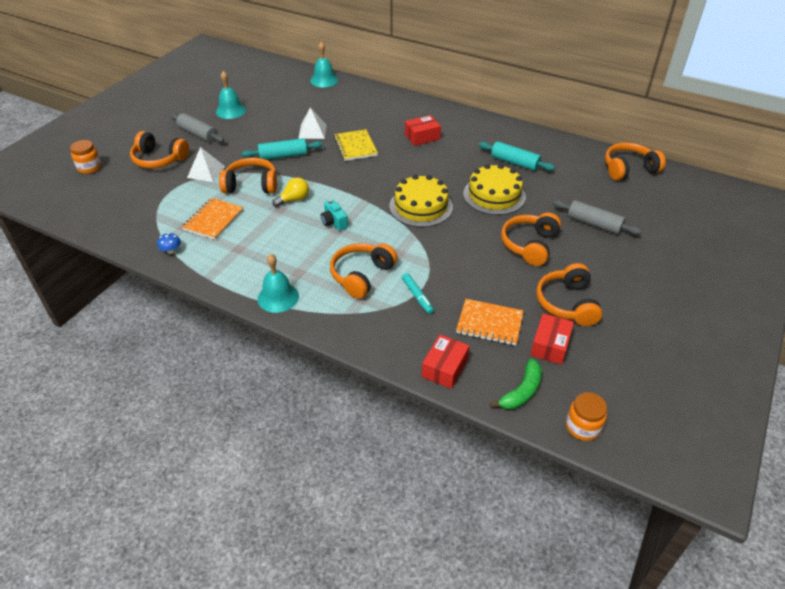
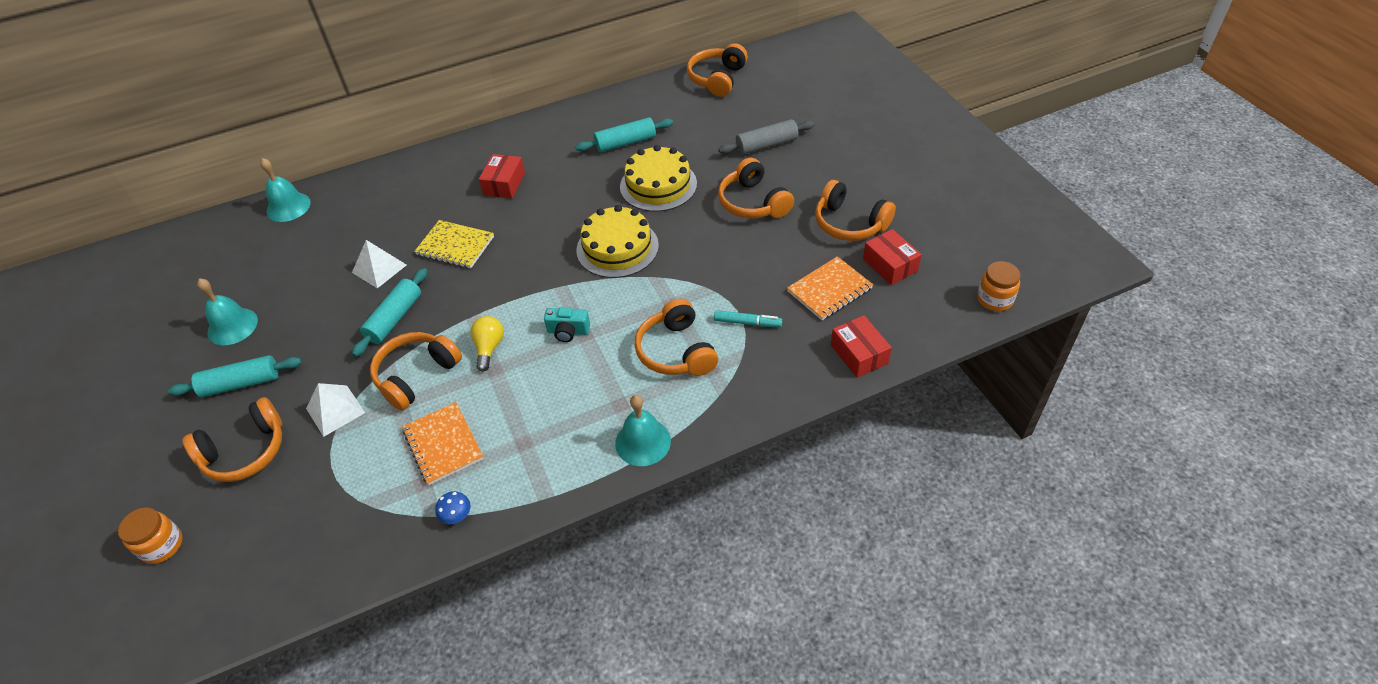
camera: 50 degrees left, 5 degrees up
(198, 134) = (241, 383): grey rolling pin -> turquoise rolling pin
(521, 391) = (928, 315): green banana -> none

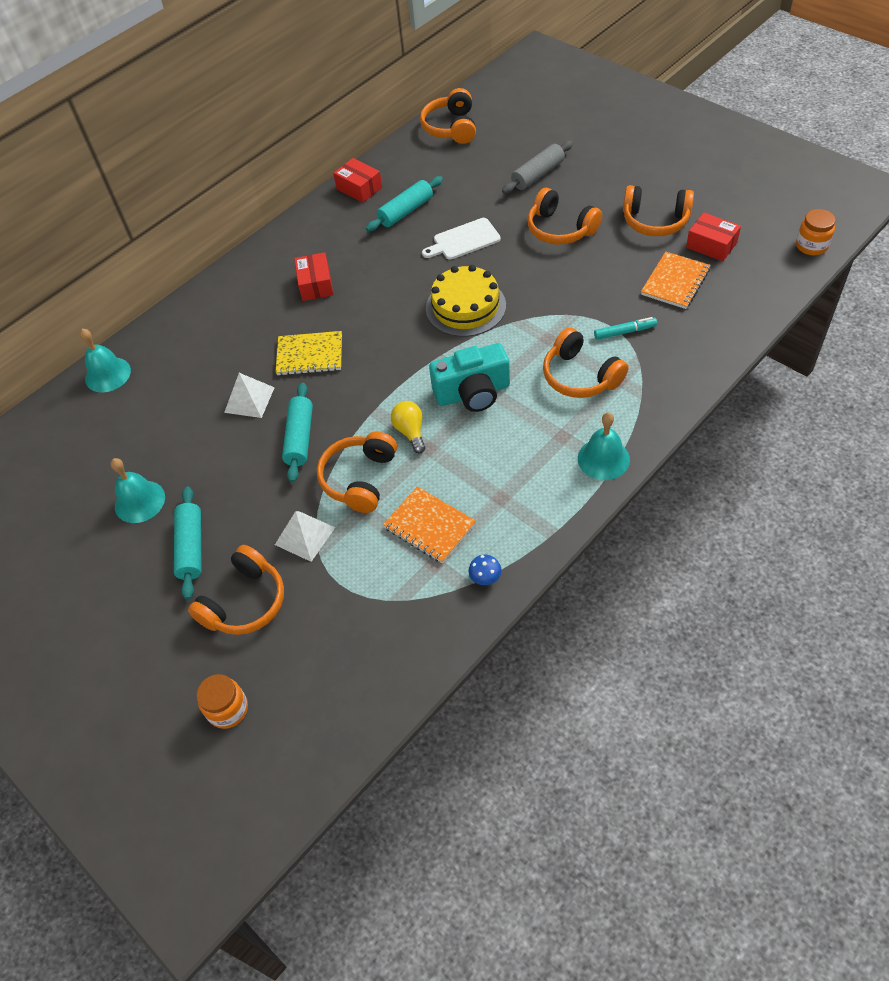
camera: 20 degrees left, 5 degrees up
(241, 383) = (191, 547): turquoise rolling pin -> turquoise rolling pin turned 60 degrees counterclockwise
(568, 331) = (473, 393): turquoise camera -> turquoise camera, size x1.85
(658, 185) = (464, 240): yellow cake -> white cutting board
(859, 354) = (733, 326): red box -> red box (359, 188)

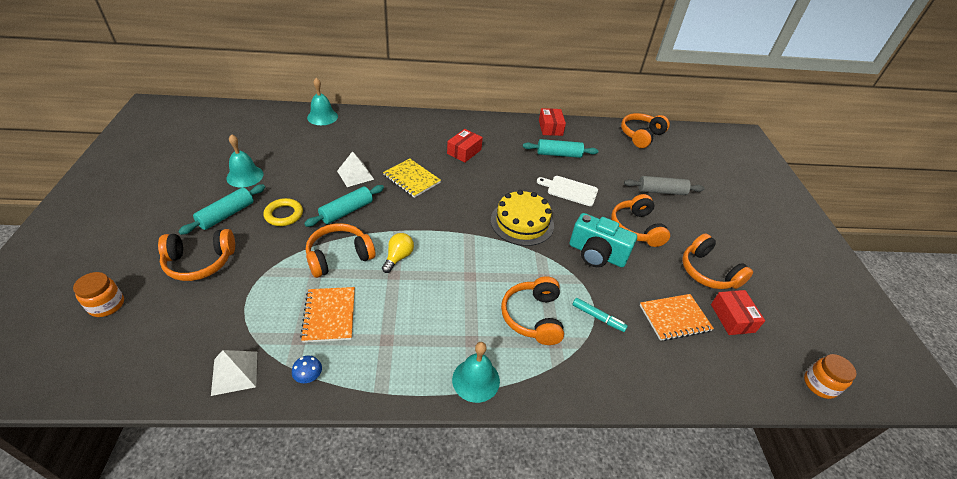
camera: 35 degrees right, 10 degrees down
(247, 495) = (284, 214): none -> yellow ring
(304, 536) = (273, 258): white pyramid -> white pyramid (234, 373)
(473, 393) = (459, 268): turquoise camera -> turquoise camera (596, 254)

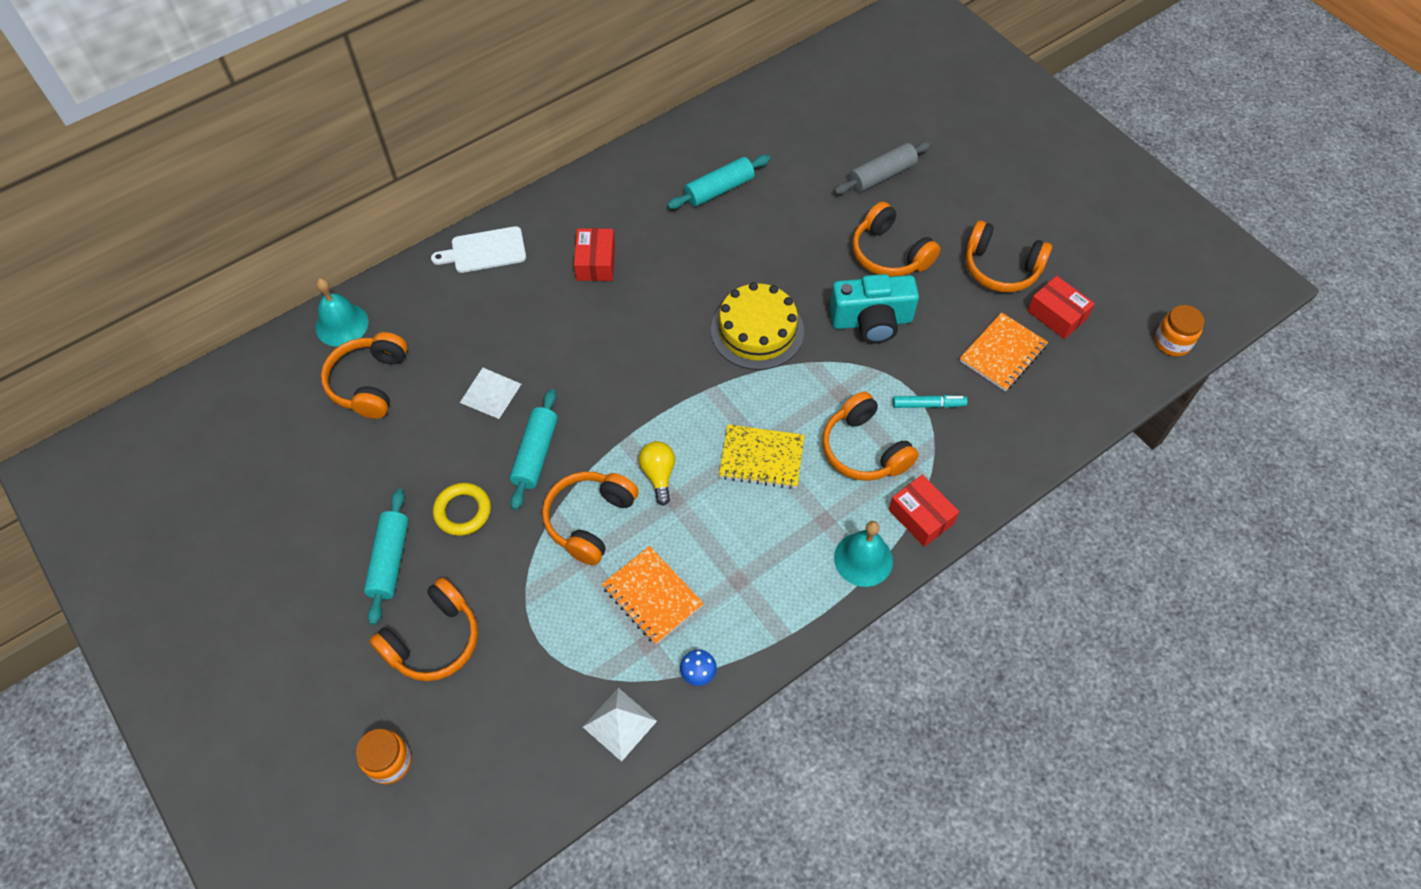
camera: 30 degrees left, 15 degrees up
(245, 176) = (346, 491): turquoise bell -> none
(411, 179) = (569, 352): yellow notebook -> yellow notebook (761, 458)
(550, 128) = (673, 146): red box -> red box (920, 516)
(570, 190) = (776, 243): white cutting board -> white cutting board (485, 251)
(641, 135) = (797, 88): orange headphones -> orange headphones (369, 383)

